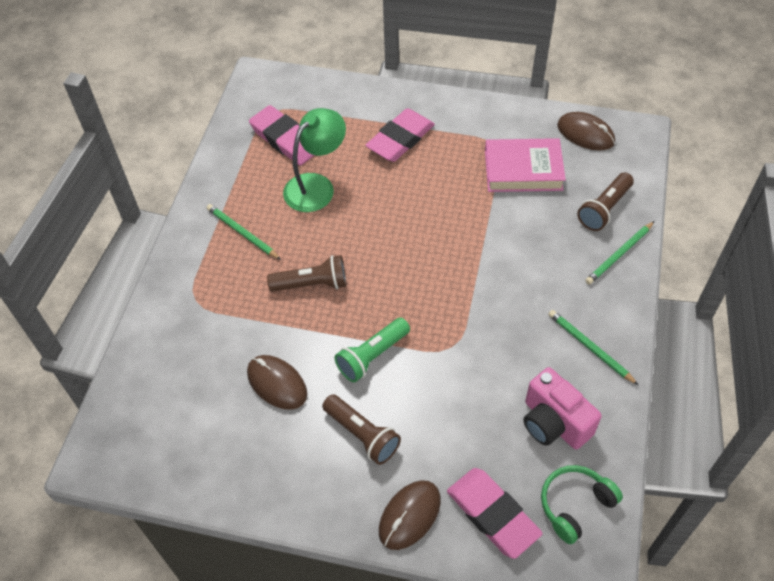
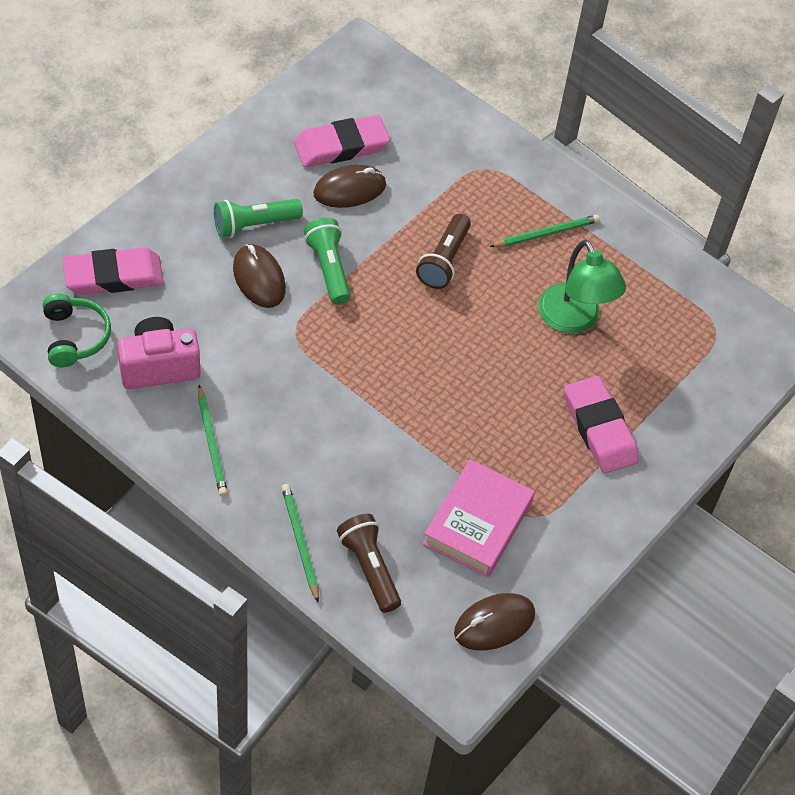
camera: 110 degrees right, 0 degrees up
(285, 139) = (662, 323): pink eraser -> pink eraser (341, 146)
(362, 435) = (254, 225): brown flashlight -> green flashlight
(409, 516) = (157, 221): brown mouse -> brown mouse (259, 278)
(590, 347) = (212, 443): green pencil -> green pencil turned 90 degrees clockwise

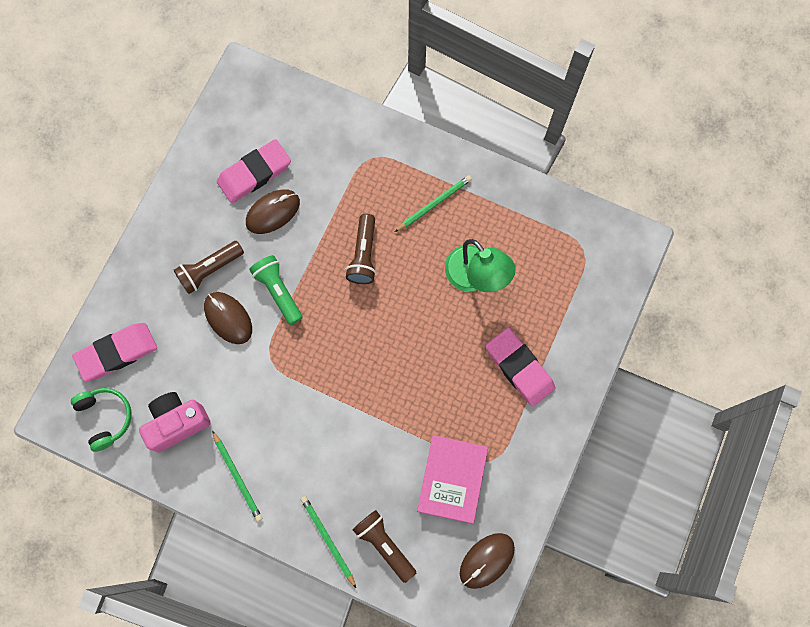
camera: 10 degrees left, 20 degrees up
(254, 225) = (209, 270): green flashlight -> brown flashlight

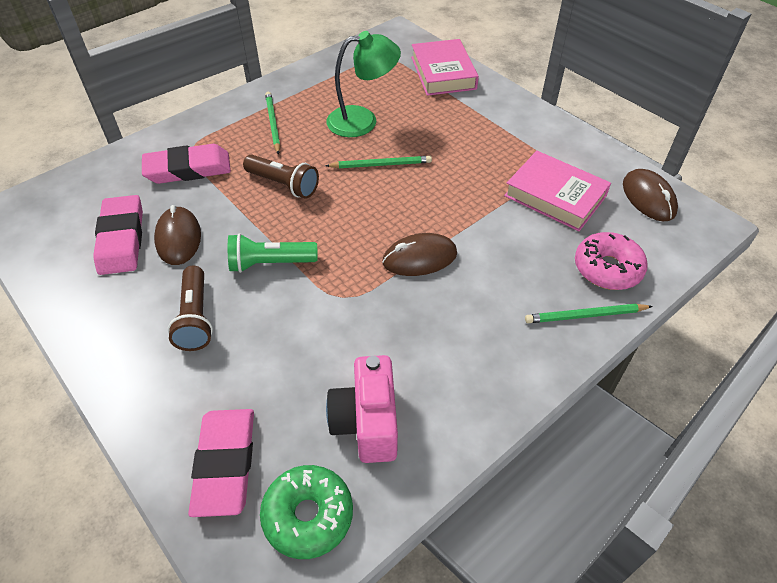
camera: 65 degrees left, 25 degrees down
(105, 417) = (308, 515): green headphones -> green donut
(228, 318) = (267, 320): brown mouse -> brown mouse (419, 258)
(237, 477) = (472, 379): green pencil -> green pencil (381, 164)
(384, 545) = (607, 268): brown flashlight -> pink donut
(519, 368) = (466, 121): pink eraser -> pink eraser (188, 169)
(586, 317) = (443, 73): none -> pink book

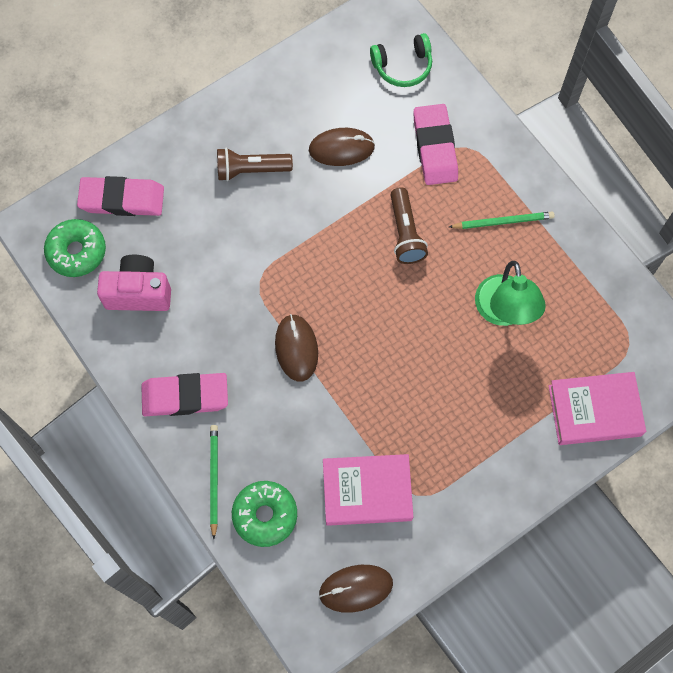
camera: 95 degrees right, 20 degrees up
(84, 196) = (402, 66): none -> green headphones
(121, 239) = (345, 104): pink eraser -> pink eraser (185, 396)
(270, 263) = (303, 223): green flashlight -> none
(283, 184) = (405, 233): brown flashlight -> brown flashlight turned 45 degrees counterclockwise
(381, 164) = (428, 325): green pencil -> none
(555, 196) = (367, 491): pink book -> pink book turned 45 degrees clockwise
(607, 268) = (265, 515): pink donut -> green donut

